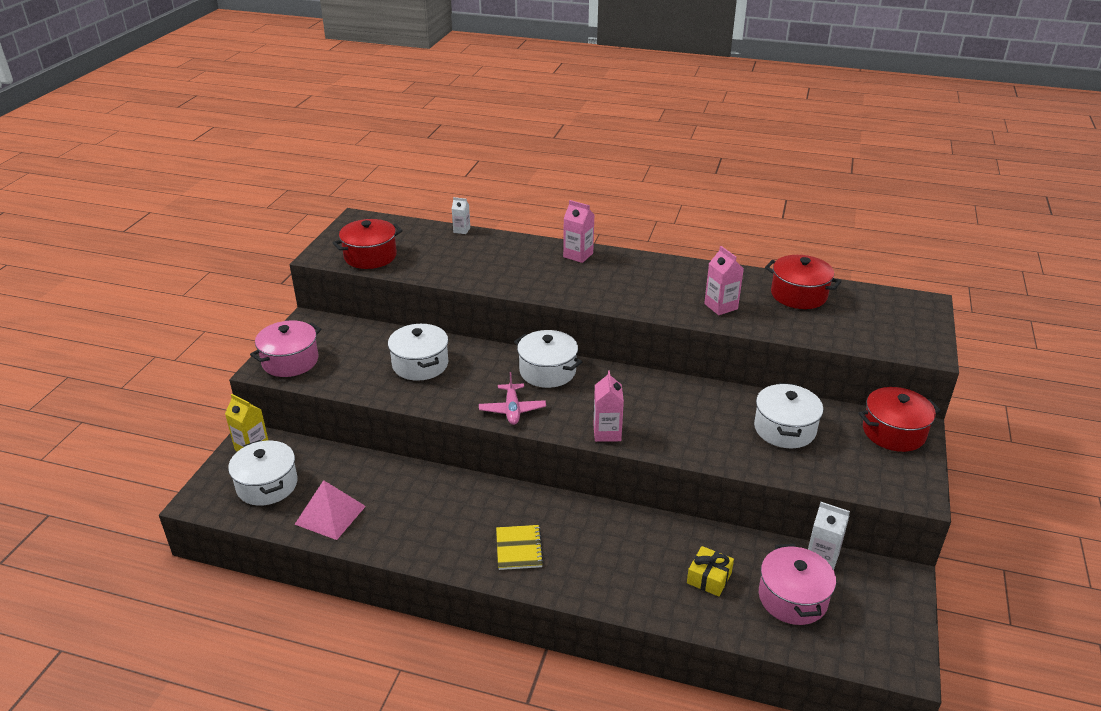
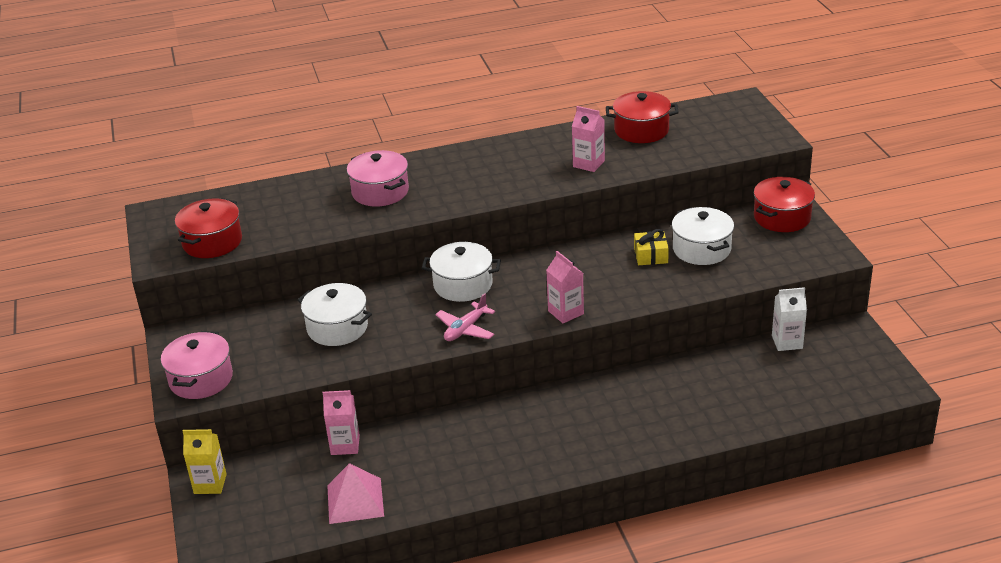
camera: 30 degrees left, 0 degrees up
(267, 485) = (264, 506): white pot -> none
(461, 230) = (277, 183): white carton -> none
(512, 410) = (465, 329): pink plane -> pink plane turned 75 degrees clockwise
(519, 548) = (551, 446): yellow notebook -> none
(578, 255) = (418, 166): pink carton -> pink carton (345, 445)
(709, 578) = (719, 395): yellow gift -> yellow gift (651, 255)
(792, 598) = (790, 379): pink pot -> pink pot (380, 192)

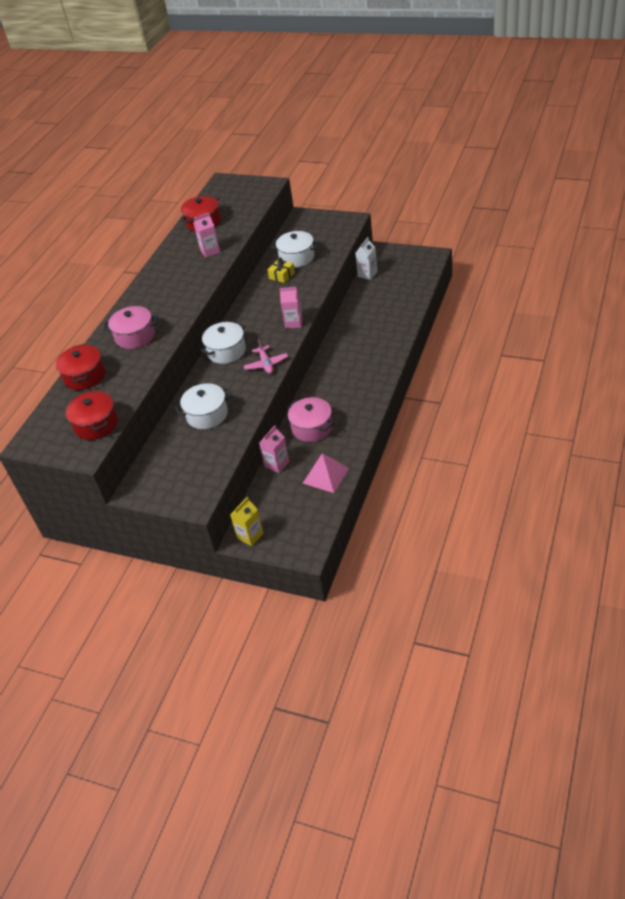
camera: 50 degrees left, 10 degrees up
(201, 379) = (188, 491): pink pot -> pink pot (312, 428)
(782, 217) = (303, 222): red pot -> red pot (85, 376)

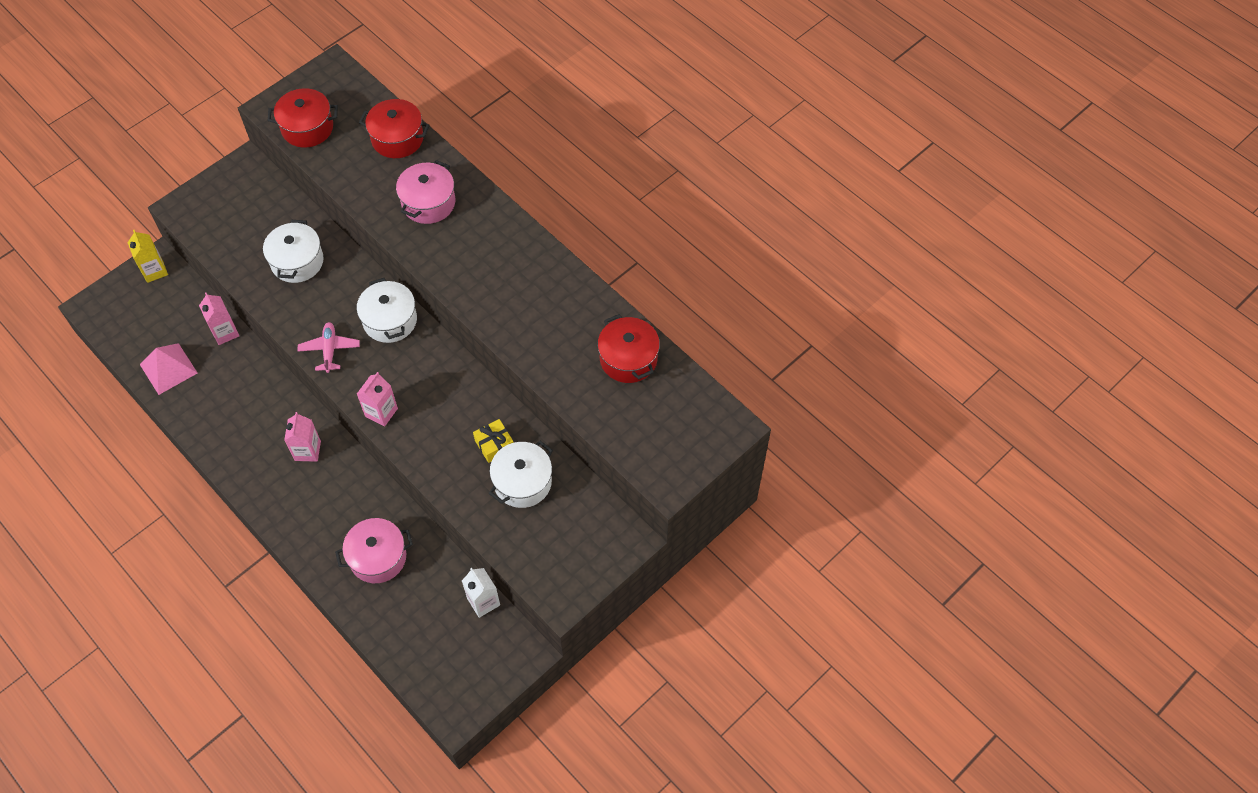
camera: 110 degrees right, 15 degrees up
(210, 251) = (545, 339): pink carton -> pink carton (307, 451)
(266, 364) = (330, 350): pink plane -> pink plane turned 75 degrees clockwise
(312, 428) = (247, 389): pink pot -> pink pot (378, 557)

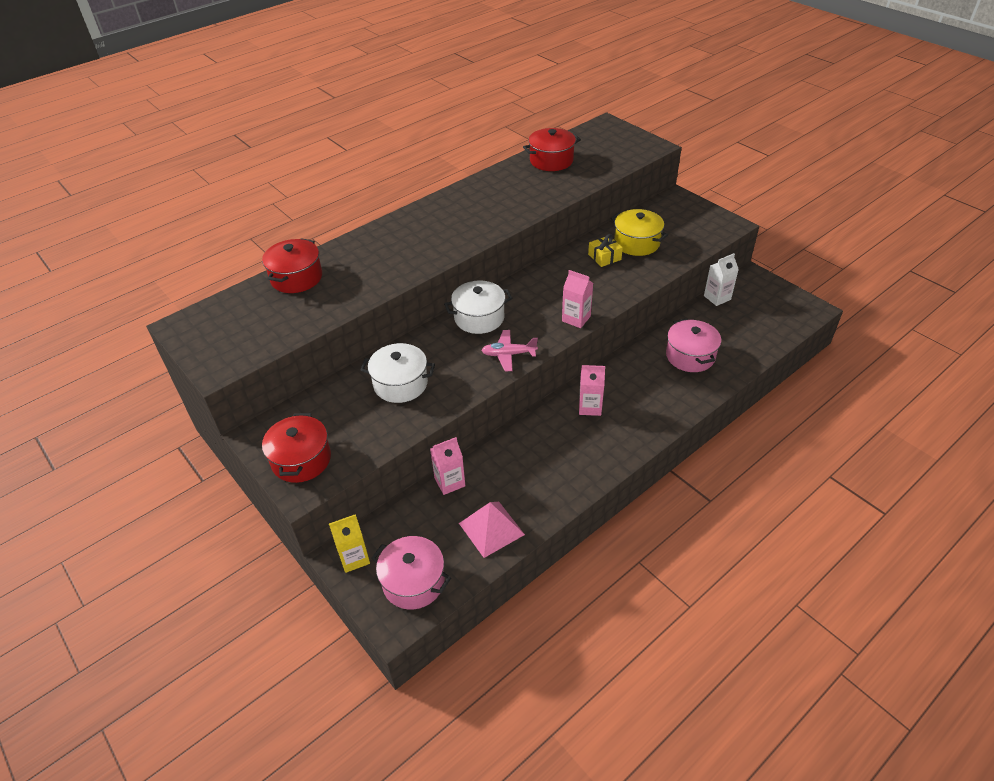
camera: 85 degrees left, 15 degrees down
(307, 128) = (258, 339): red pot -> red pot (301, 459)
(428, 203) = (380, 256): pink pot -> pink pot (413, 582)
(522, 482) = (636, 243): white pot -> yellow pot

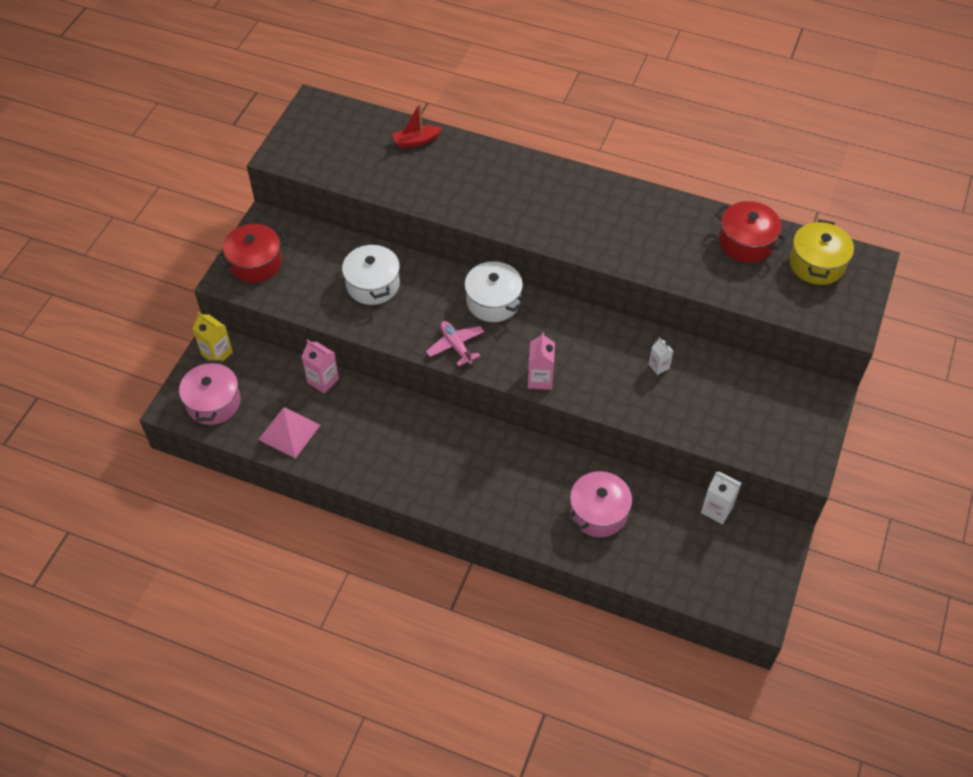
camera: 60 degrees right, 10 degrees up
(296, 278) = (416, 141): red pot -> red boat
(590, 407) = (471, 450): pink carton -> none
(604, 257) = (659, 366): yellow gift -> white carton
(636, 243) = (705, 386): yellow pot -> yellow pot (816, 264)

